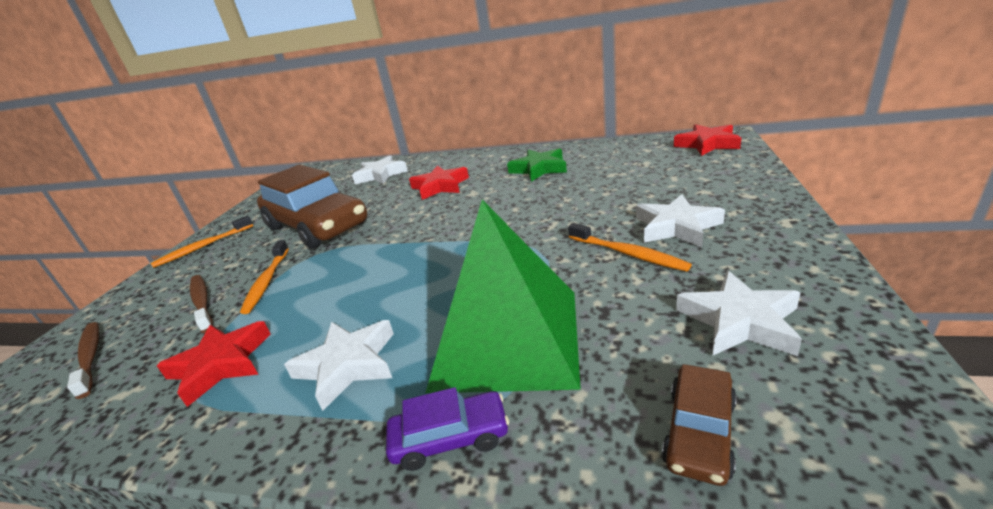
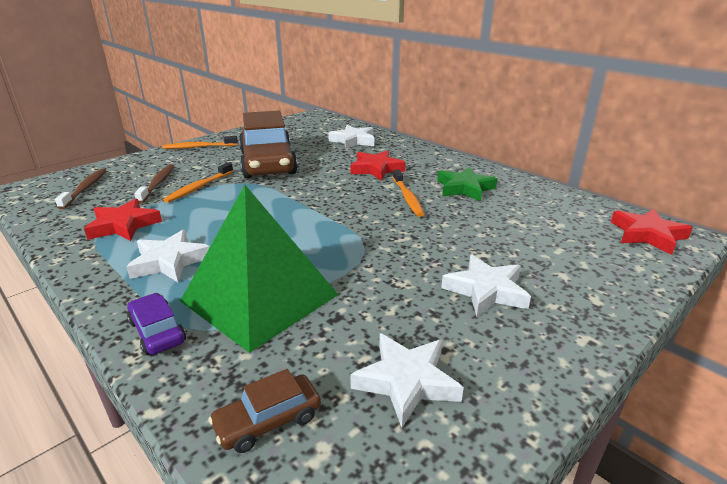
camera: 30 degrees right, 0 degrees up
(450, 438) = (157, 332): purple car -> purple car turned 150 degrees counterclockwise
(627, 253) = (416, 289): orange toothbrush -> orange toothbrush (407, 198)

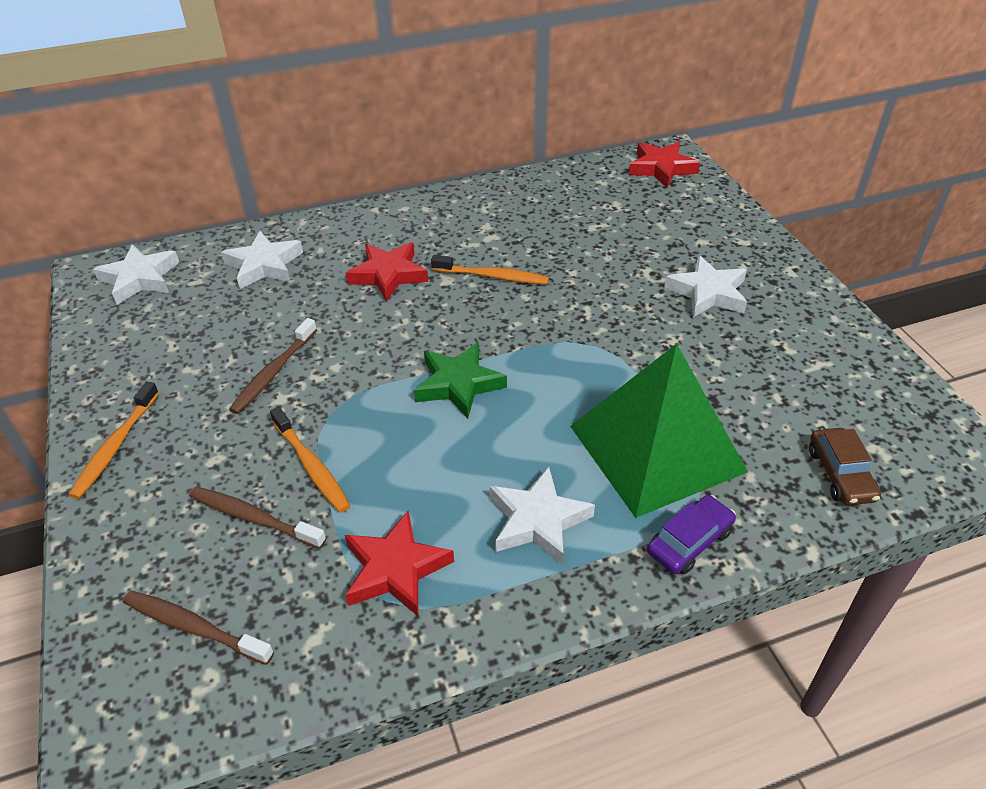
camera: 65 degrees left, 15 degrees up
(157, 332) = (689, 542): purple car -> purple car turned 150 degrees clockwise
(268, 163) = (274, 372): brown car -> brown toothbrush
(406, 381) = (814, 381): white star -> white star (140, 279)
(465, 188) = (498, 227): green star -> green star (458, 384)

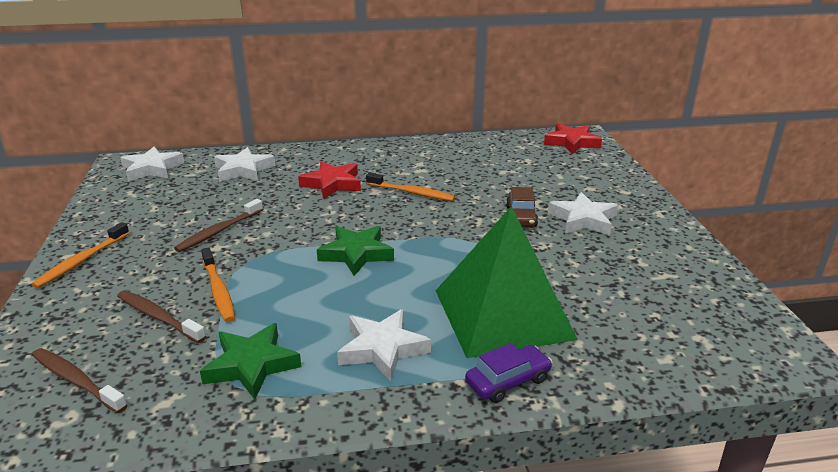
camera: 10 degrees right, 15 degrees down
(395, 569) = (251, 365): red star -> green star
(840, 474) = (661, 352): brown car -> brown car (521, 216)

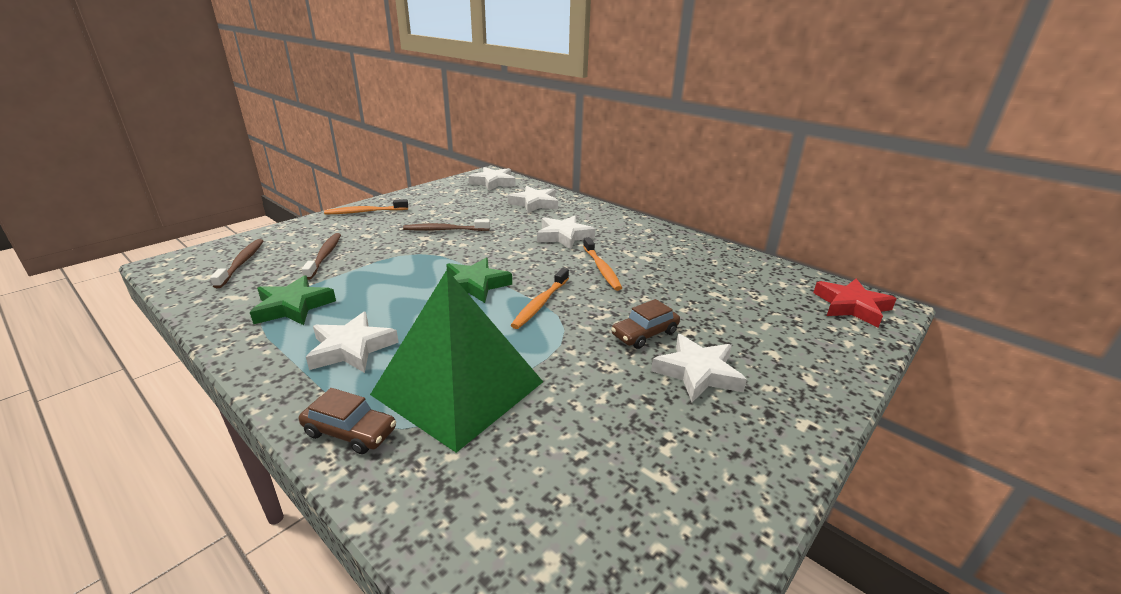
camera: 50 degrees right, 0 degrees up
(218, 290) = (372, 260): orange toothbrush -> orange toothbrush (540, 303)
(332, 184) = (564, 236): red star -> white star
(508, 381) = (350, 432): purple car -> brown car

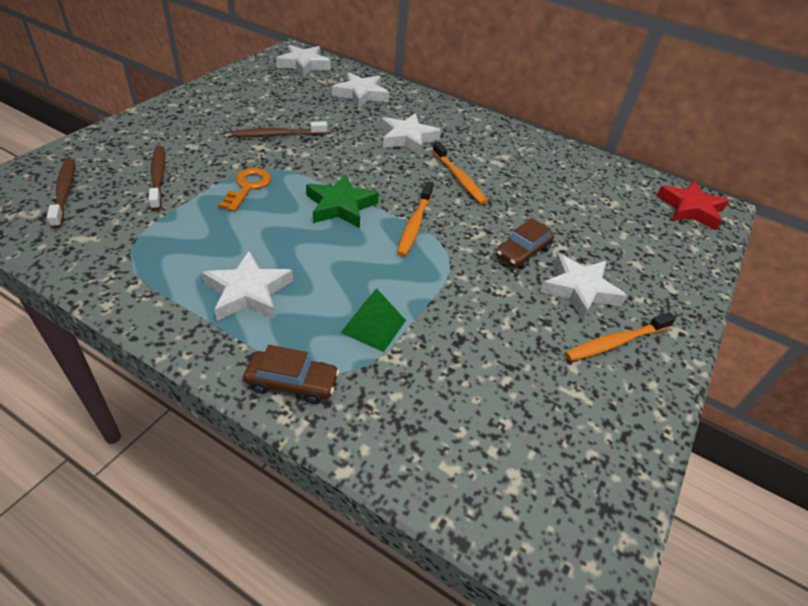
camera: 15 degrees left, 15 degrees up
(293, 306) = (158, 246): green star -> none
(365, 212) = (174, 112): orange toothbrush -> orange toothbrush (616, 342)
(398, 266) = (248, 187): none -> orange key
(458, 387) = (373, 326): green pyramid -> green pyramid, size x0.42

